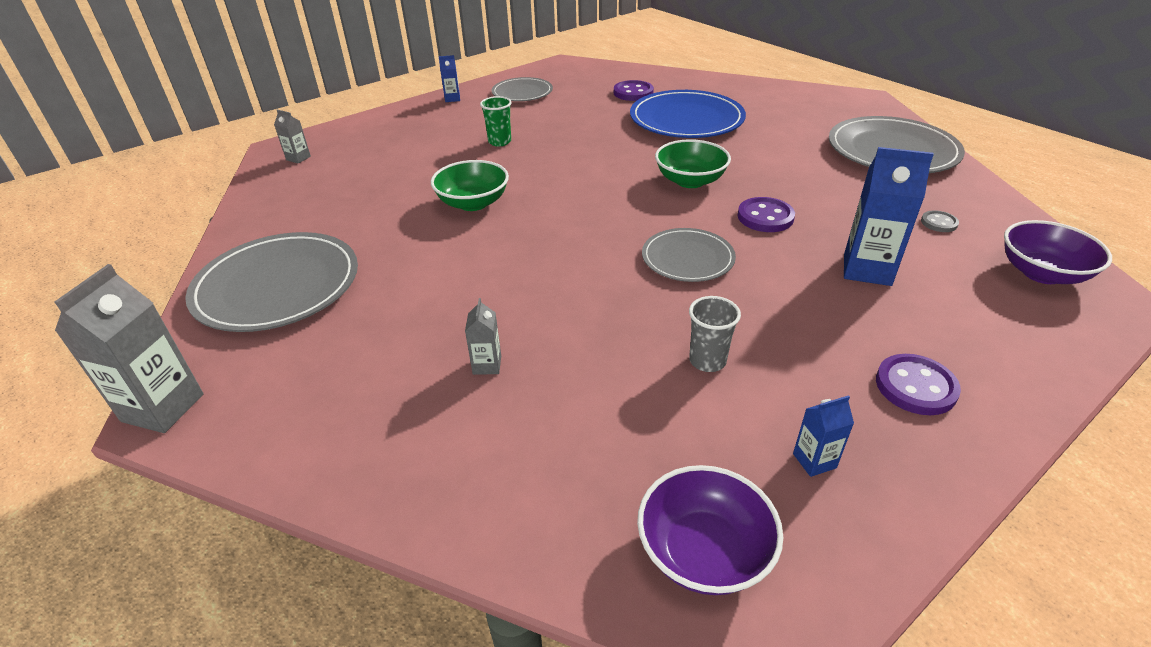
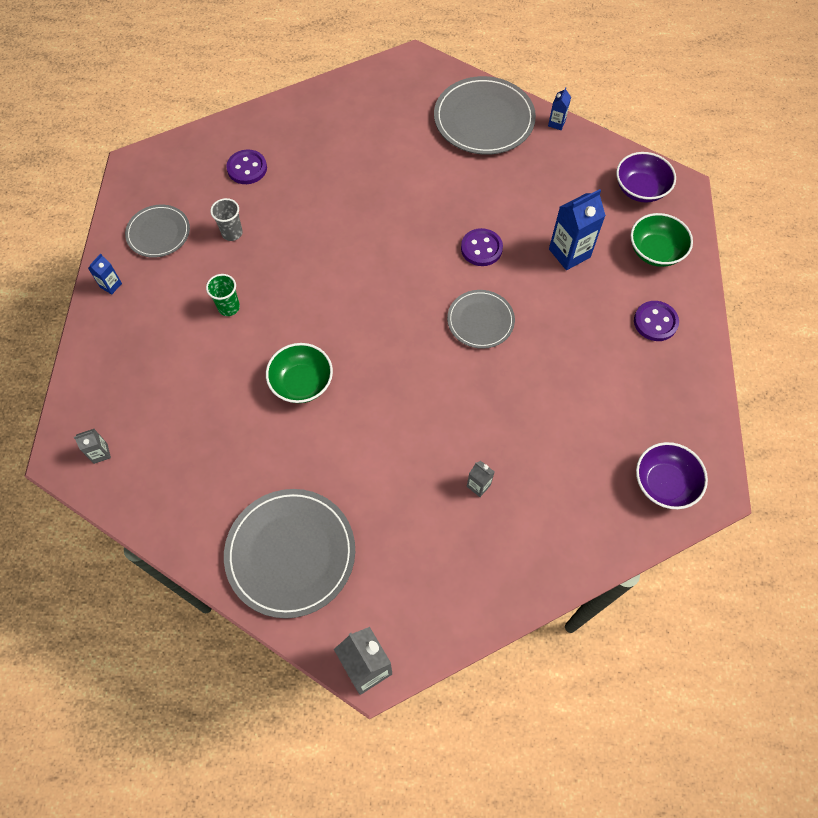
camera: 50 degrees left, 25 degrees up
(686, 119) = (325, 176): blue plate -> none
(690, 181) = (405, 247): green bowl -> green bowl (655, 251)
(707, 361) = (566, 386): grey cup -> grey cup (232, 233)
(814, 461) = (657, 402): blue carton -> blue carton (556, 123)
(939, 223) = (567, 181): grey button -> none

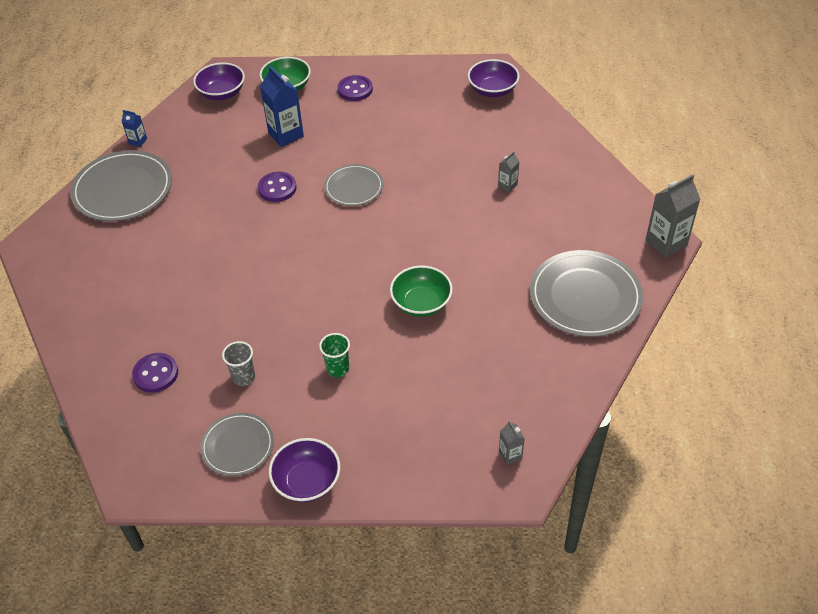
camera: 90 degrees left, 15 degrees down
(111, 285) = (307, 481): blue carton -> purple bowl

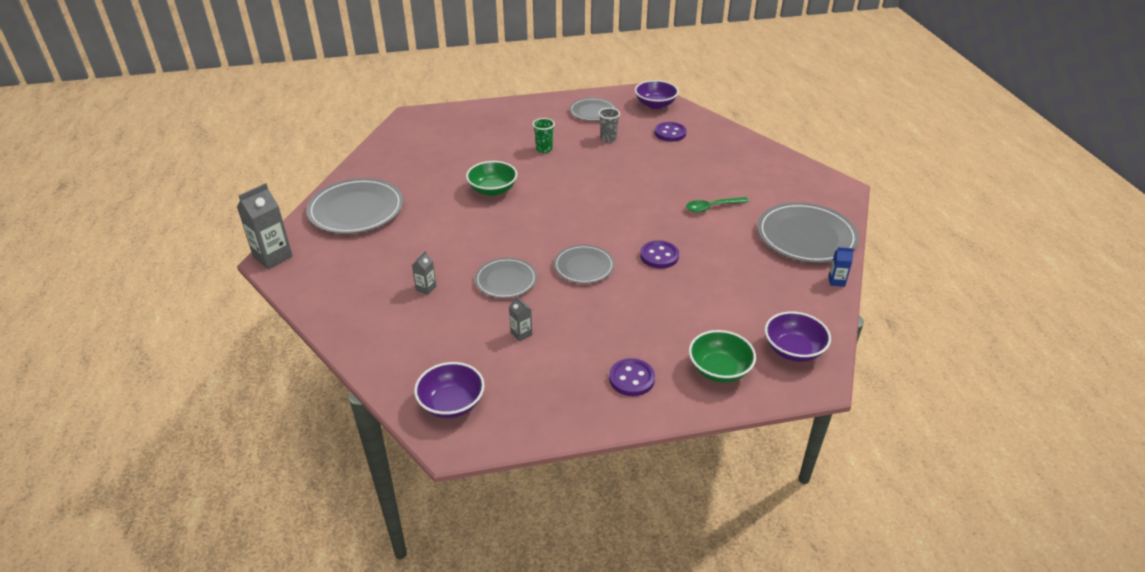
camera: 165 degrees right, 10 degrees down
(187, 239) = (712, 207): none -> green spoon
(286, 135) = (683, 309): blue carton -> none
(307, 481) = (542, 104): purple bowl -> purple bowl (655, 104)
(431, 183) = (506, 280): none -> grey plate
(510, 455) = (416, 126): grey carton -> grey carton (521, 334)

